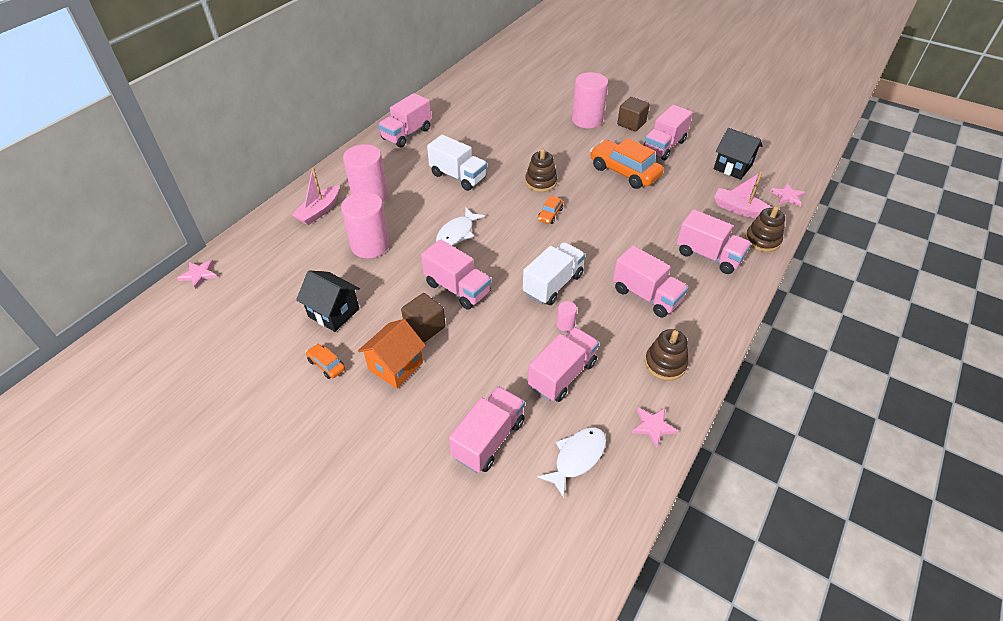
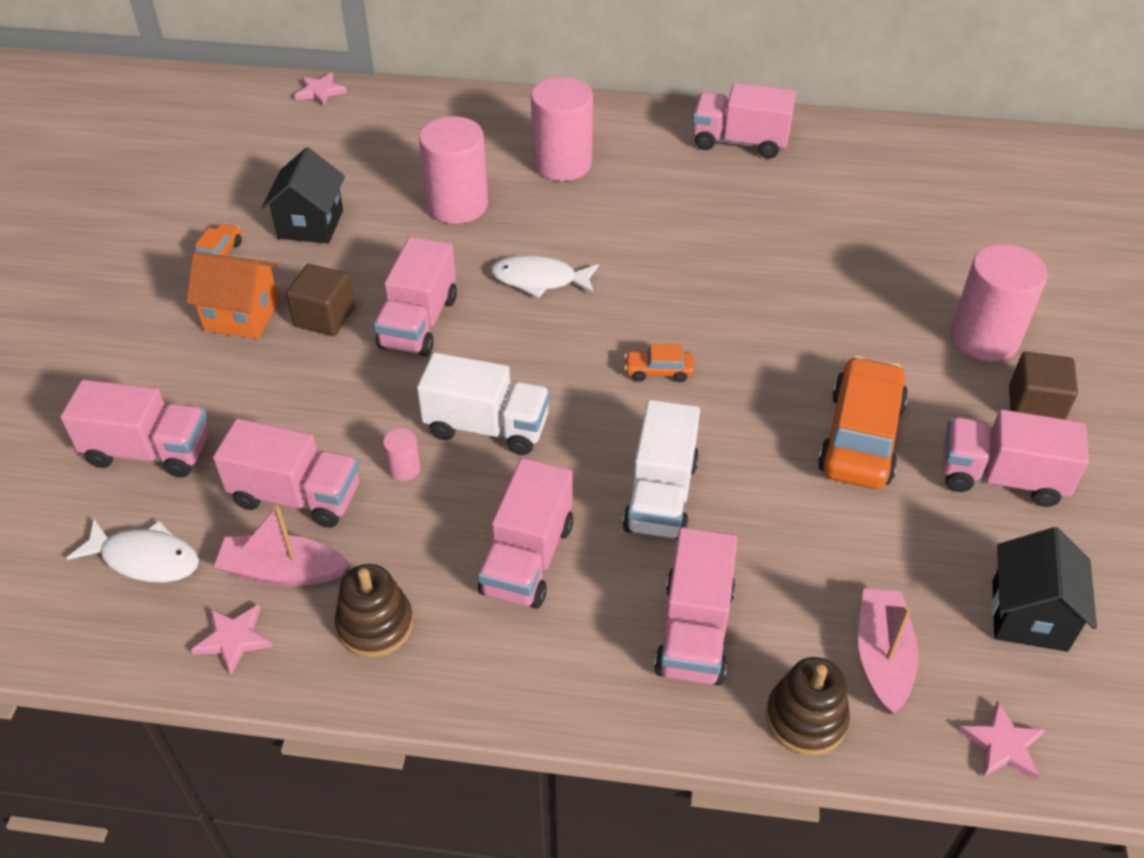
camera: 65 degrees right, 0 degrees up
(319, 211) = (497, 132): pink boat -> pink boat (283, 571)
(458, 176) = (677, 233): white truck -> white truck (661, 496)
(541, 182) = (738, 333): brown stacking toy -> none

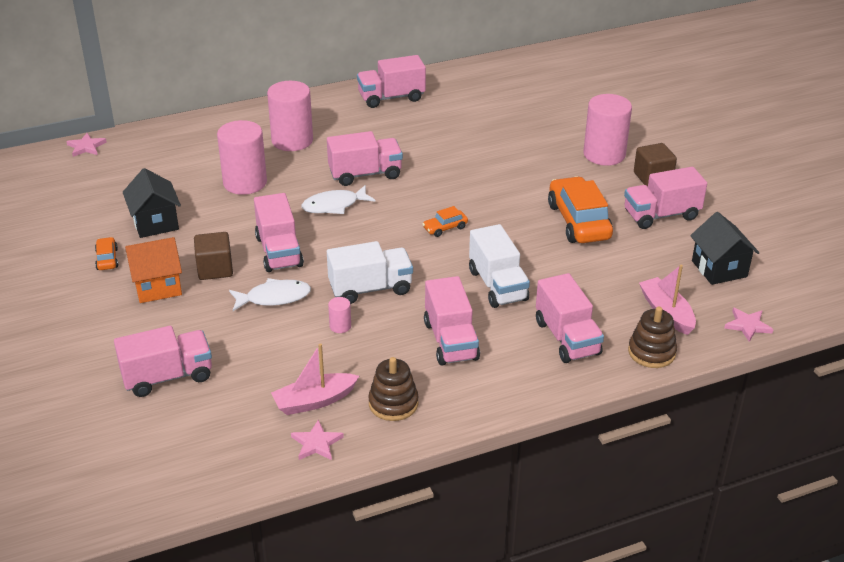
camera: 30 degrees left, 10 degrees down
(145, 558) = (221, 428): white fish -> white fish (274, 297)
(296, 496) = (287, 363): pink truck -> pink truck (365, 174)

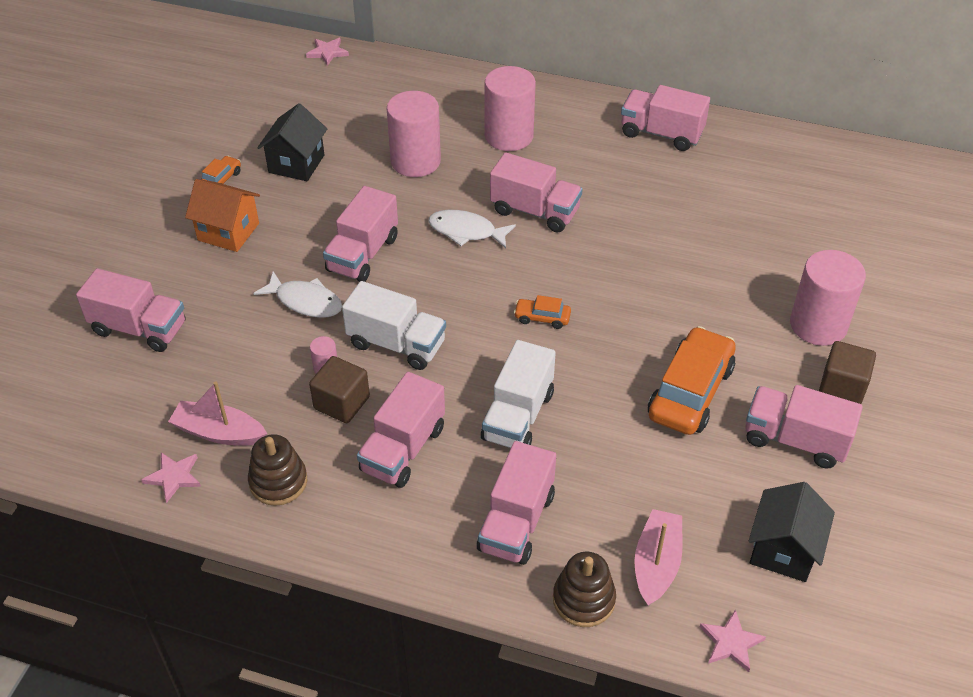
camera: 40 degrees right, 10 degrees up
(215, 269) = (291, 241): brown cube -> brown cube (341, 403)

